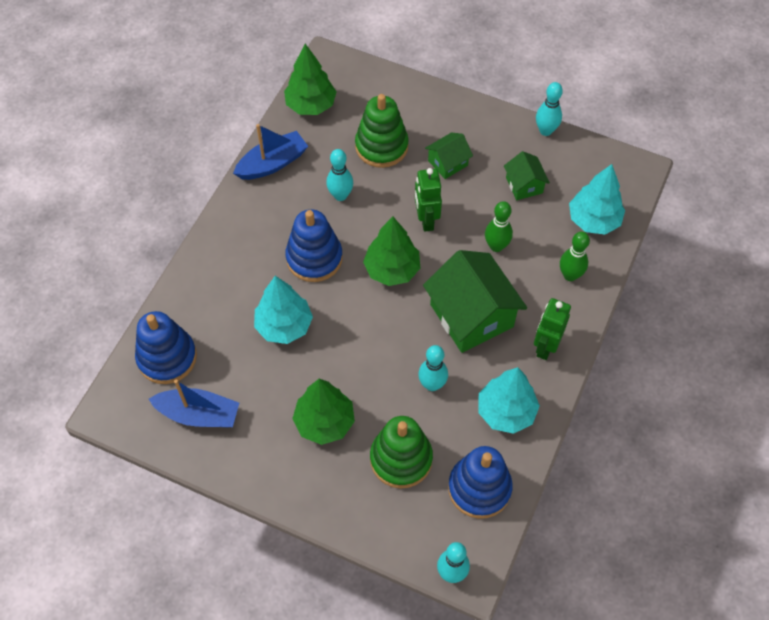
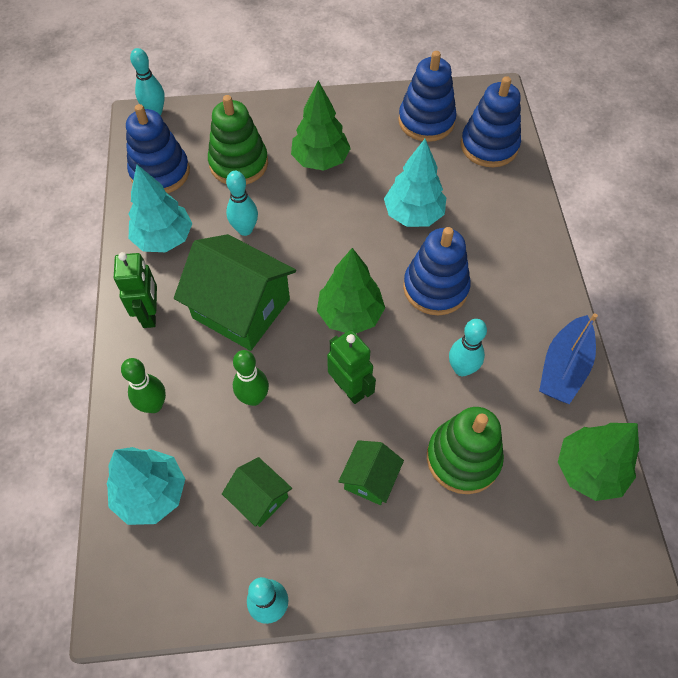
camera: 150 degrees right, 0 degrees up
(199, 414) = (426, 121): blue boat -> blue stacking toy

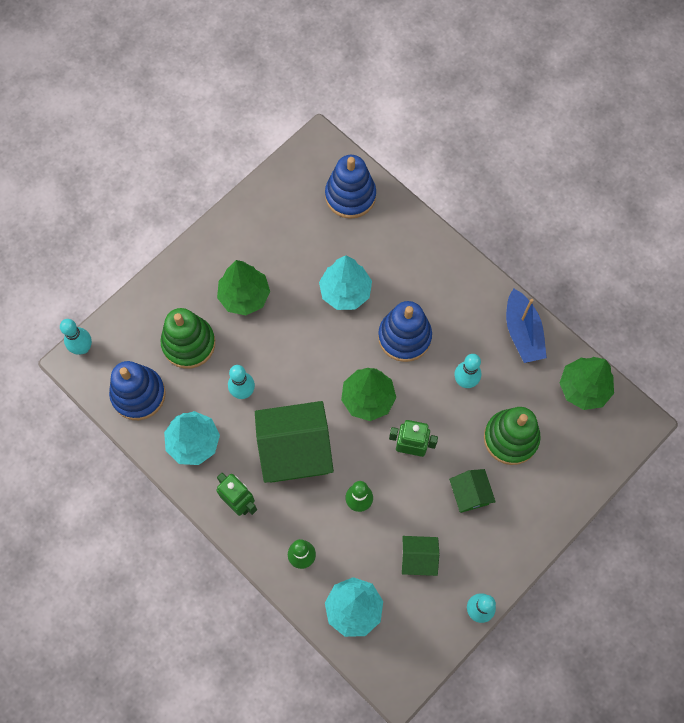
camera: 40 degrees left, 10 degrees up
(426, 121) = (290, 206): blue stacking toy -> none

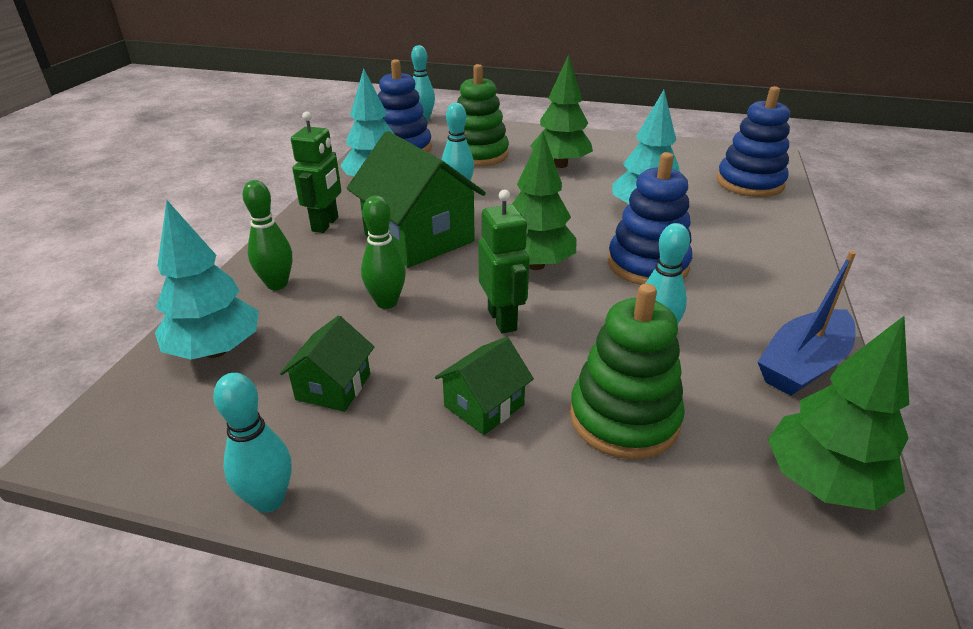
camera: 60 degrees right, 35 degrees down
(418, 558) = (333, 387): green house -> green house turned 45 degrees clockwise

